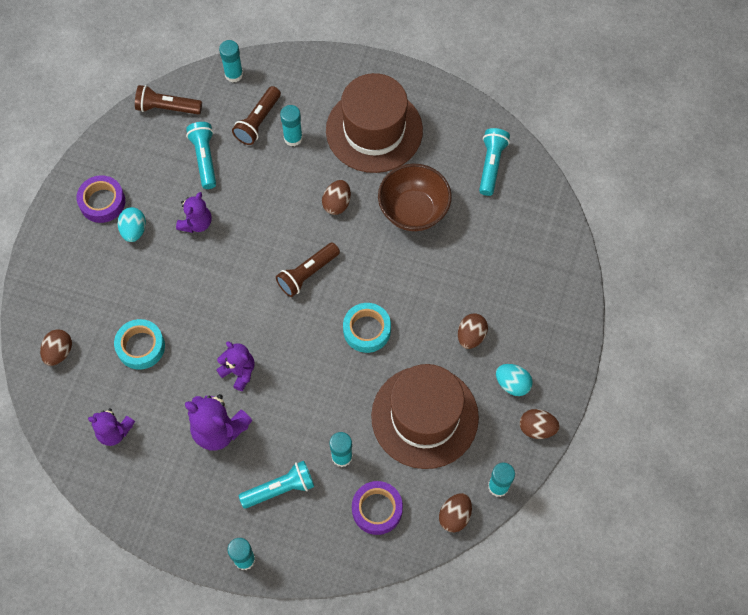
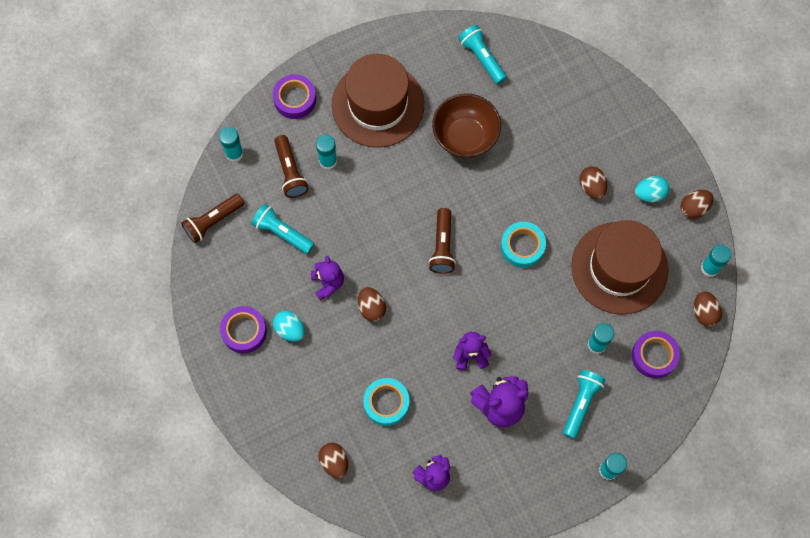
camera: 45 degrees left, 5 degrees up
(318, 74) = (295, 99): none -> purple tape
(337, 203) = (409, 179): brown egg -> brown egg (371, 308)

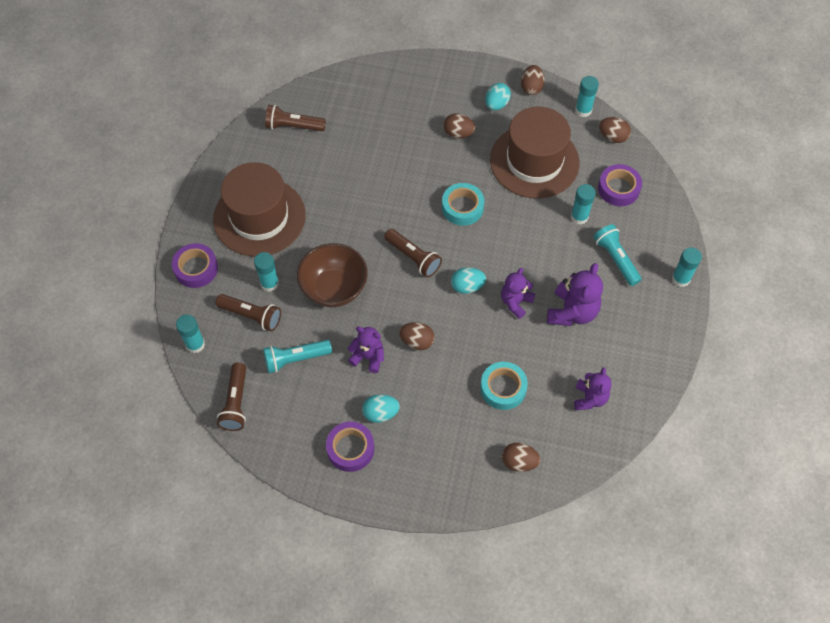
camera: 50 degrees left, 10 degrees down
(452, 307) = (467, 286): none -> turquoise egg
(465, 137) = (343, 181): brown bowl -> brown bowl (334, 288)
(482, 58) = (293, 126): turquoise flashlight -> brown flashlight

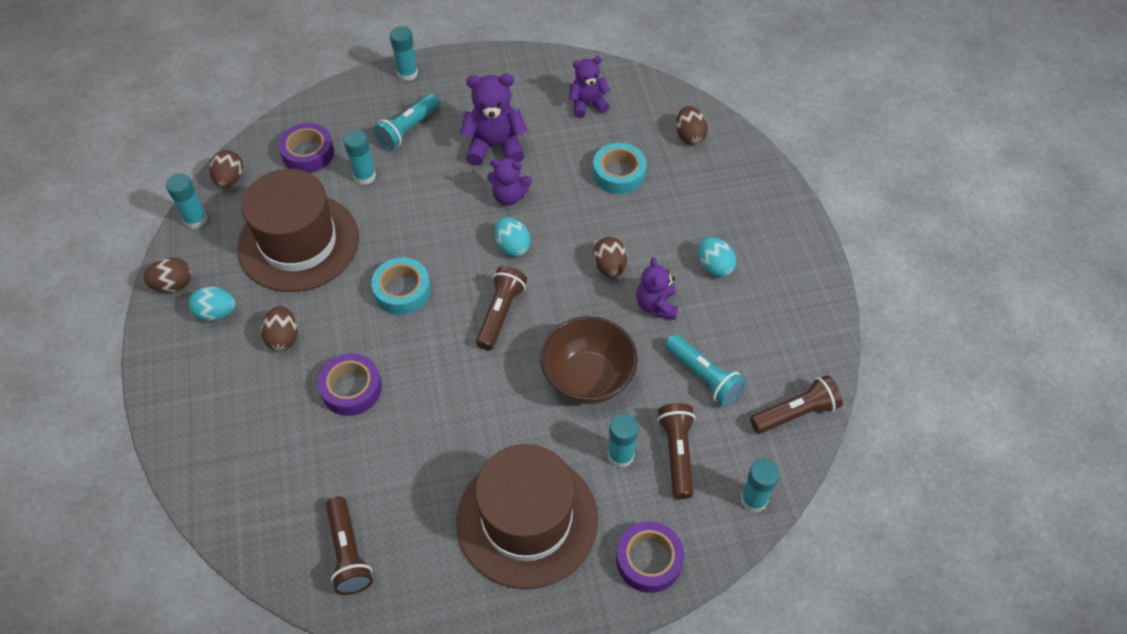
camera: 115 degrees left, 5 degrees down
(350, 449) = (771, 277): purple tape -> purple tape (351, 388)

